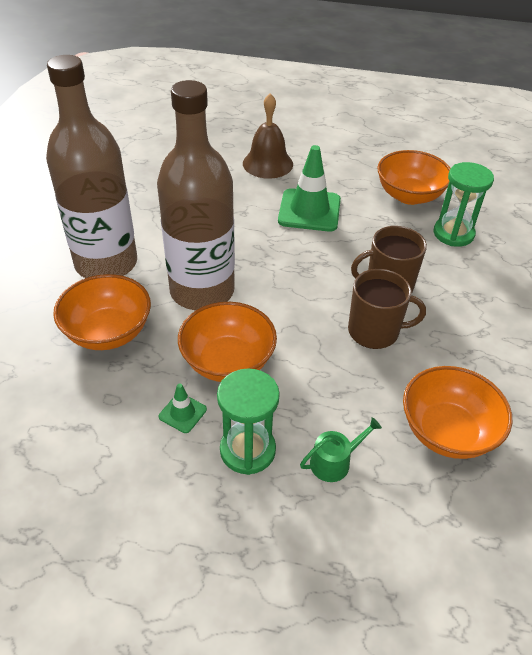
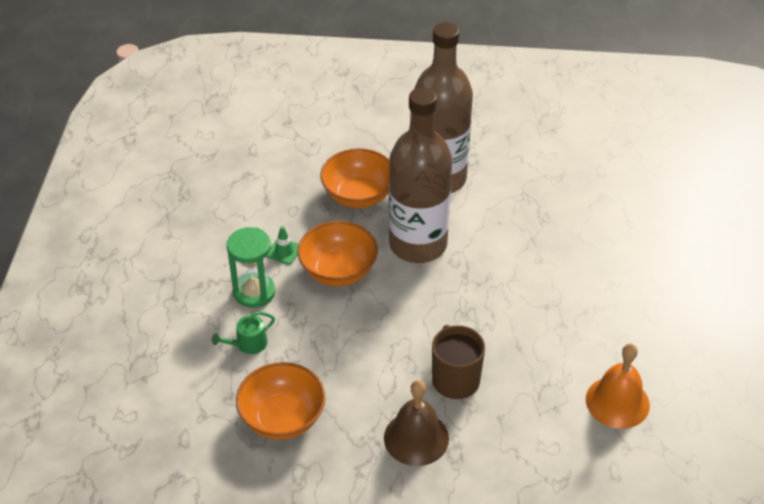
camera: 85 degrees right, 0 degrees up
(267, 163) = (634, 271): brown bell -> brown bell (416, 438)
(309, 210) = (559, 312): green traffic cone -> none
(334, 461) = (248, 344): green watering can -> green watering can turned 90 degrees clockwise
(374, 331) = (390, 369): brown mug -> none
(409, 195) = (617, 402): orange bowl -> orange bell
(453, 234) = (556, 441): green hourglass -> none

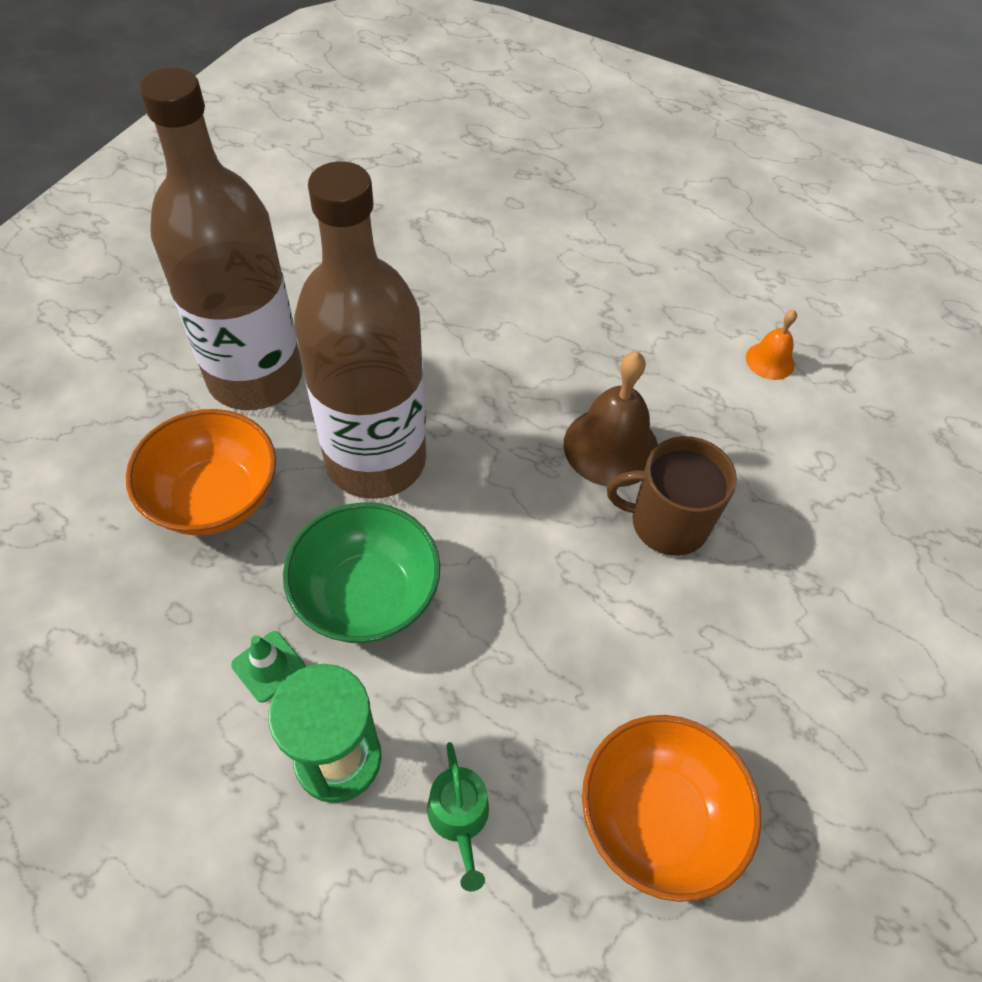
camera: 70 degrees left, 10 degrees up
(338, 271) = (367, 596): orange bowl -> green bowl
(416, 438) = (761, 621): brown bell -> brown bell (611, 447)
(617, 402) = (770, 361): orange bell -> orange bell, size x0.55

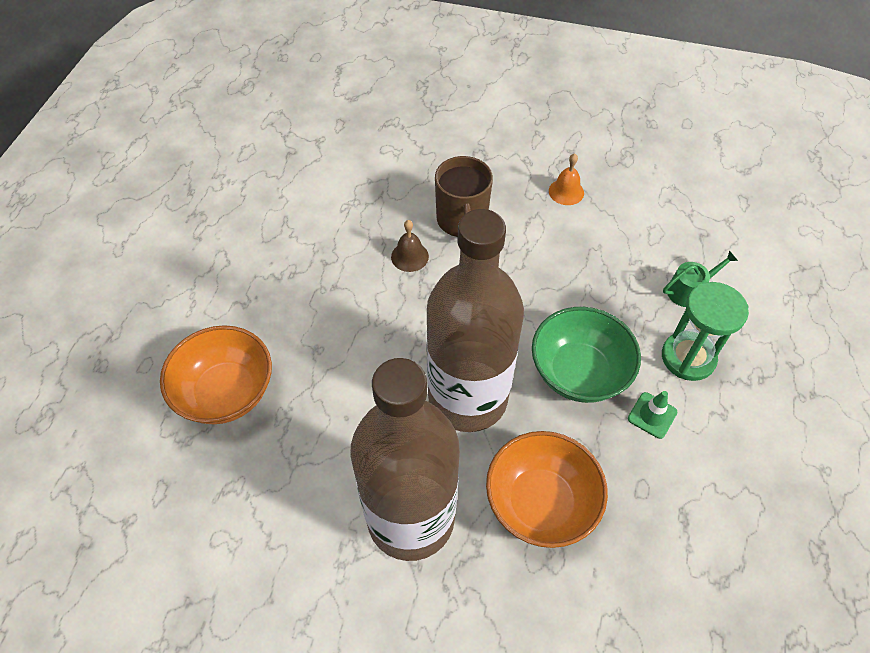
camera: 100 degrees left, 0 degrees up
(611, 447) = (409, 256): brown bell -> brown bell, size x0.55
(657, 818) = (645, 207): orange bowl -> orange bowl (226, 392)
(770, 361) = (307, 178): orange bell -> orange bell (566, 192)

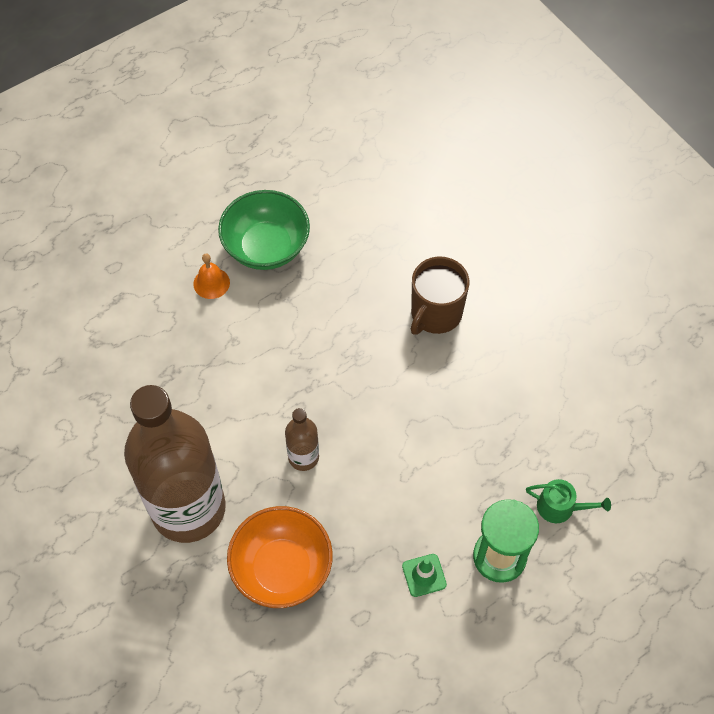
camera: 40 degrees right, 5 degrees up
(226, 392) = (148, 327): orange bowl -> none
(409, 256) = (366, 315): brown bell -> none
(467, 398) = (303, 457): brown bottle -> brown bottle, size x0.42
(566, 192) = (548, 349): orange bell -> orange bell (211, 283)
(579, 372) = (403, 502): green bowl -> green bowl (266, 247)

